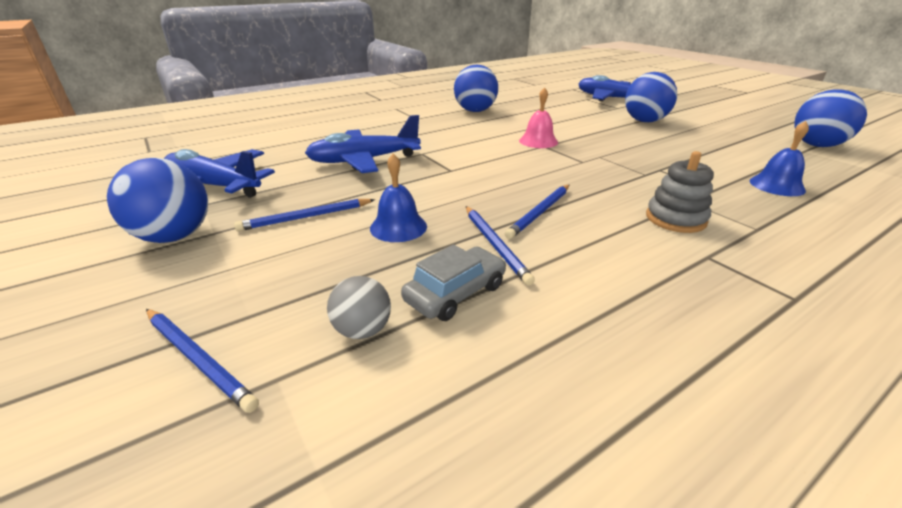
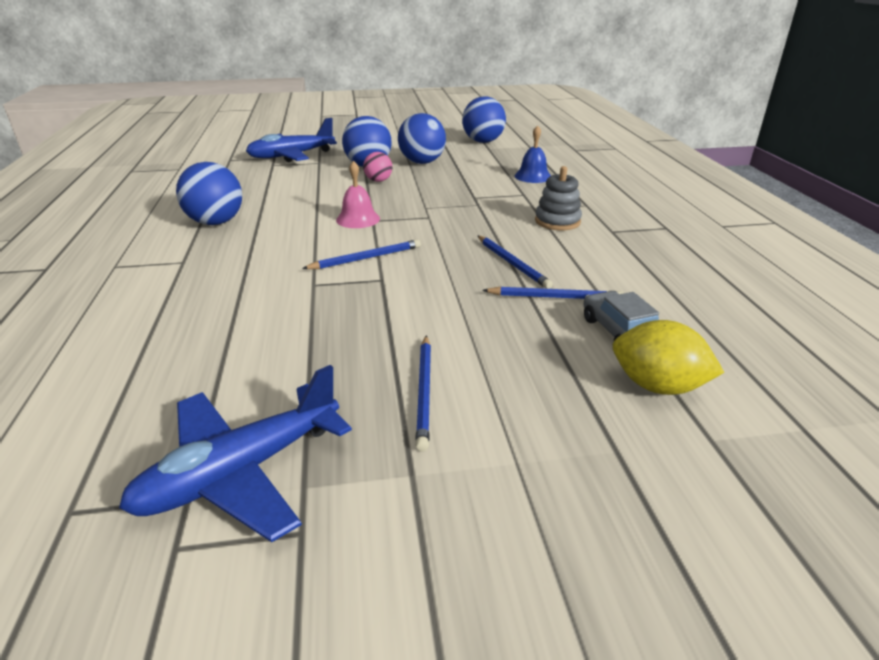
camera: 65 degrees left, 0 degrees up
(174, 236) = (397, 515): blue ball -> blue ball (422, 162)
(198, 359) = (678, 487): blue pencil -> blue pencil (366, 258)
(362, 330) = (657, 386): grey ball -> yellow lemon
(364, 161) = (291, 326): blue plane -> none
(398, 227) = (491, 336): blue bell -> none
(621, 130) = (378, 181): none -> pink ball

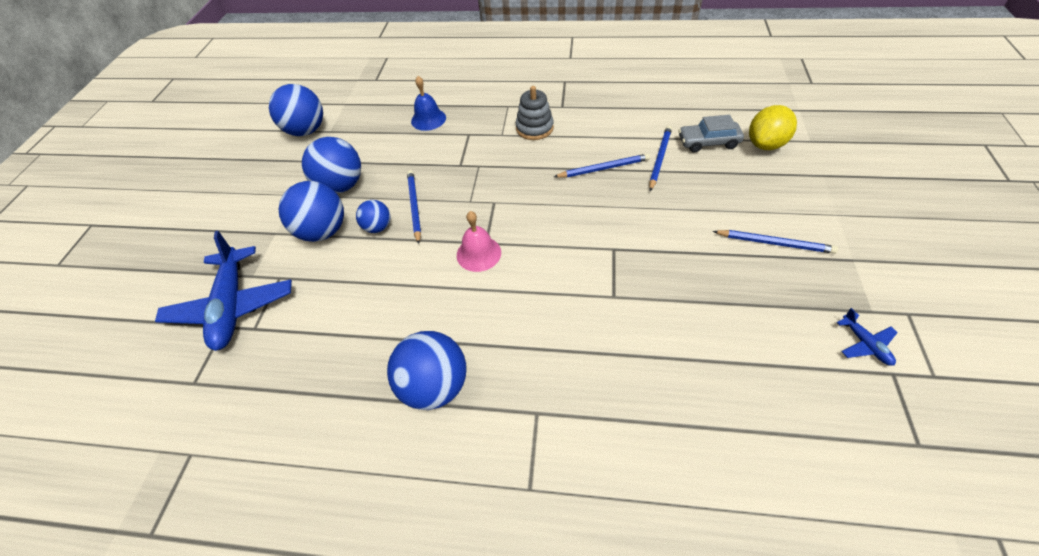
camera: 70 degrees left, 20 degrees up
(241, 472) = (865, 344): blue plane -> blue plane, size x0.43
(366, 258) = (570, 255): blue pencil -> blue pencil (414, 206)
(378, 181) = (378, 227): pink ball -> blue ball

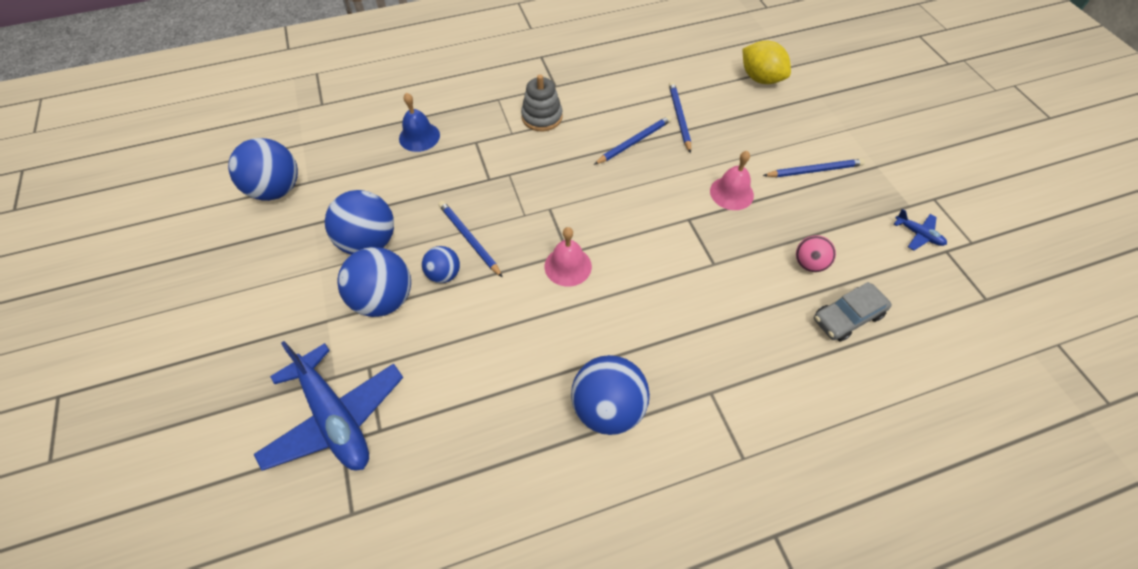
camera: 30 degrees left, 5 degrees up
(671, 238) = (731, 193): none -> pink bell
(708, 142) = (712, 89): grey car -> grey car (847, 317)
(714, 330) = (809, 264): none -> pink ball
(765, 144) = (760, 78): yellow lemon -> yellow lemon turned 60 degrees counterclockwise

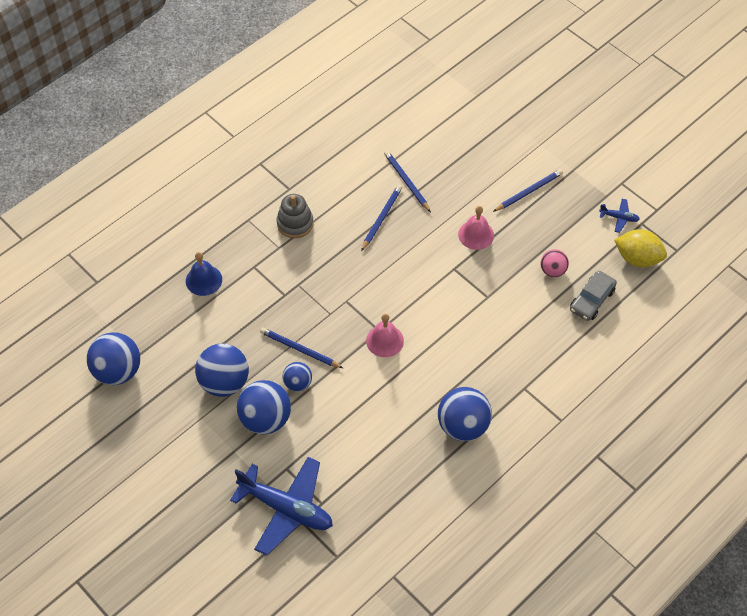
camera: 25 degrees left, 0 degrees up
(760, 78) = (455, 119): yellow lemon -> yellow lemon (637, 258)

